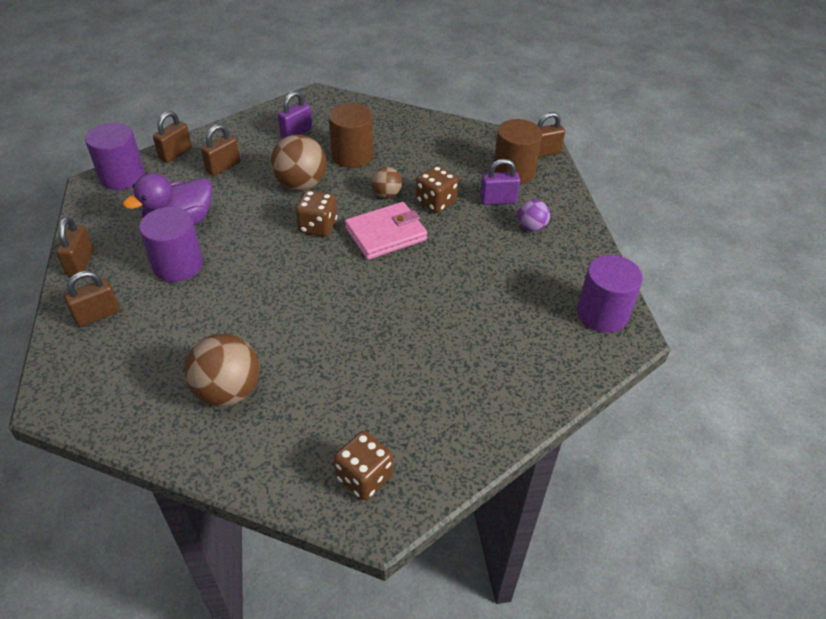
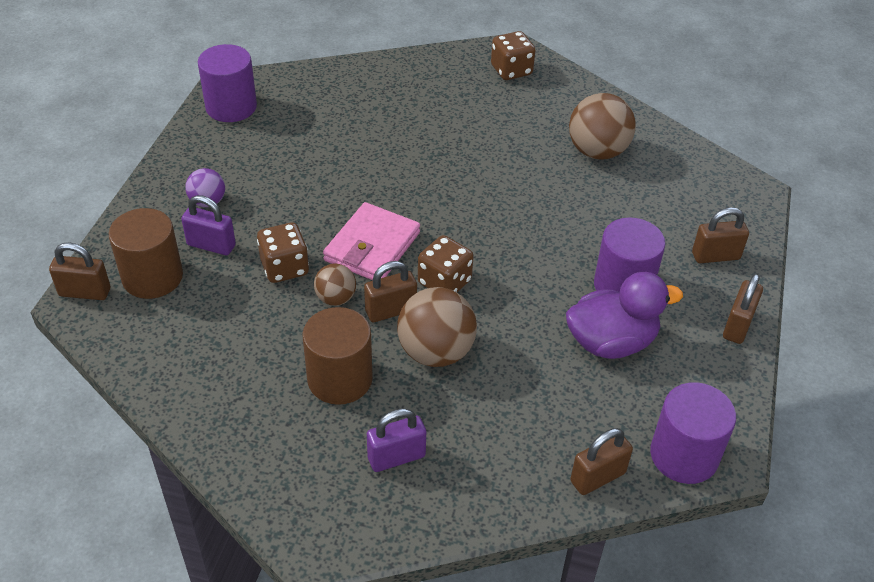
camera: 155 degrees left, 0 degrees up
(223, 167) = (532, 423): brown padlock -> brown padlock (391, 311)
(386, 234) = (372, 247): pink wallet -> pink wallet turned 60 degrees counterclockwise

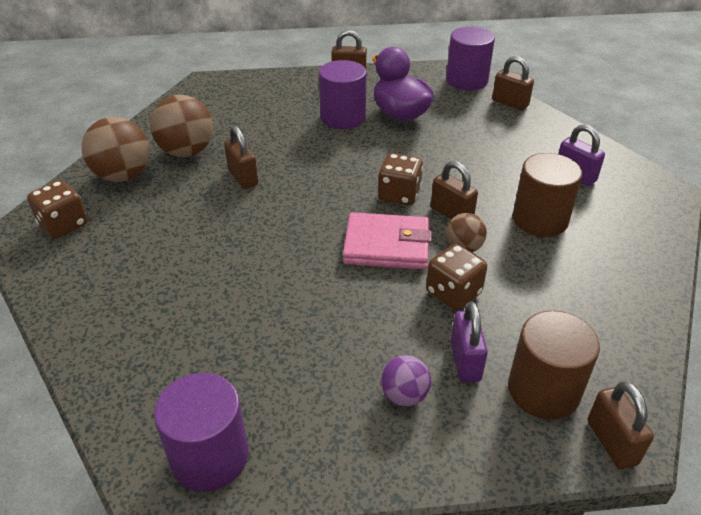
camera: 110 degrees left, 5 degrees down
(436, 352) = (472, 181): brown ball -> brown ball (123, 176)
(715, 256) = (287, 88): brown padlock -> brown padlock (243, 178)

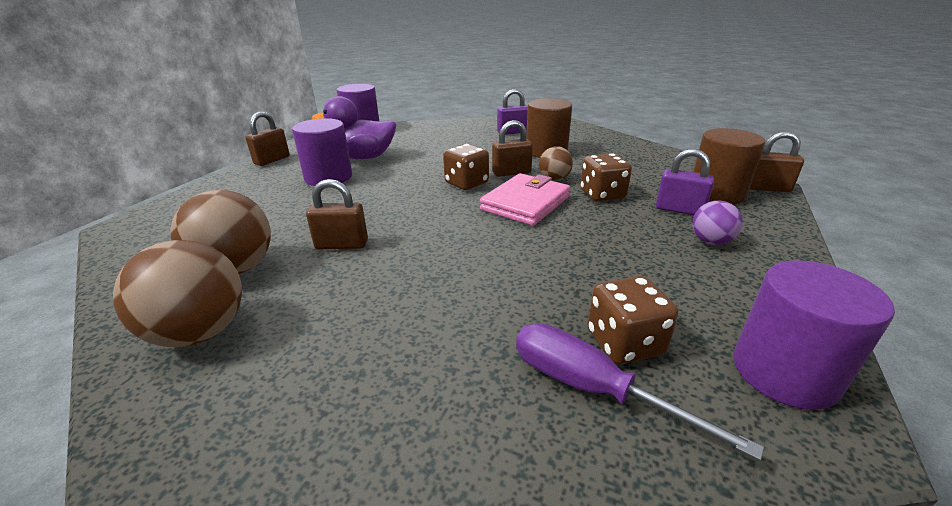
camera: 60 degrees left, 10 degrees down
(63, 225) = (226, 428): brown dice -> brown dice (624, 343)
(146, 352) = (592, 389): none -> purple screwdriver
(510, 103) = (411, 126): brown padlock -> none

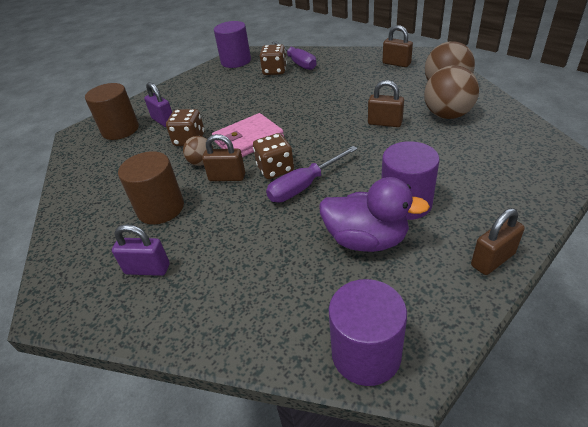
camera: 155 degrees left, 10 degrees up
(427, 176) = (304, 186): none -> purple screwdriver
(710, 241) = (182, 101): purple ball -> none
(766, 188) = (84, 130): brown padlock -> brown padlock (396, 63)

